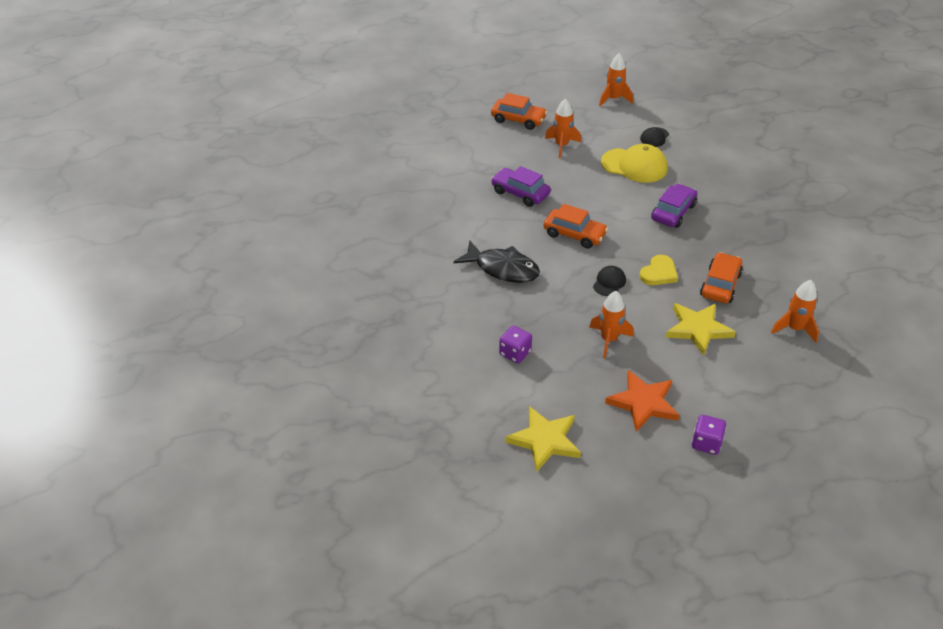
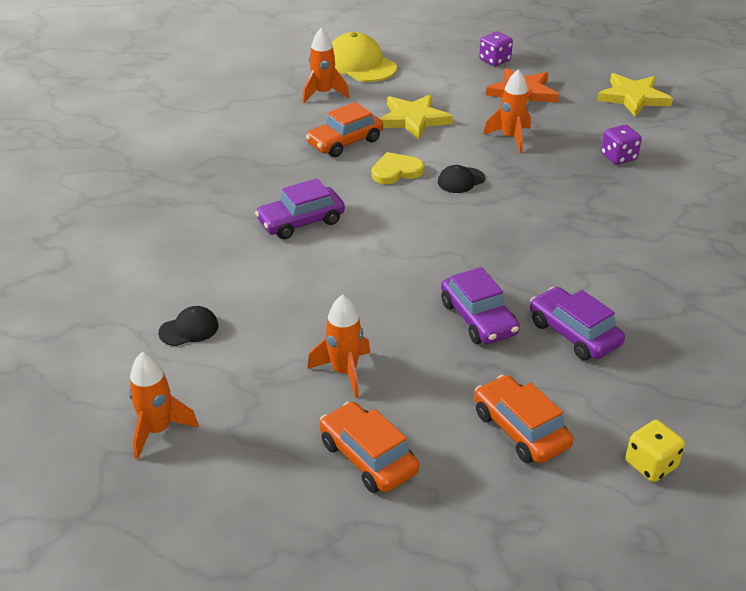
camera: 150 degrees left, 5 degrees down
(395, 157) = (651, 465): none -> yellow dice
(464, 203) = (574, 333): none -> purple car
(503, 269) = (576, 233): black fish -> none
(574, 234) = (452, 240): orange car -> orange car (520, 429)
(634, 165) = (274, 297): yellow cap -> yellow cap (360, 64)

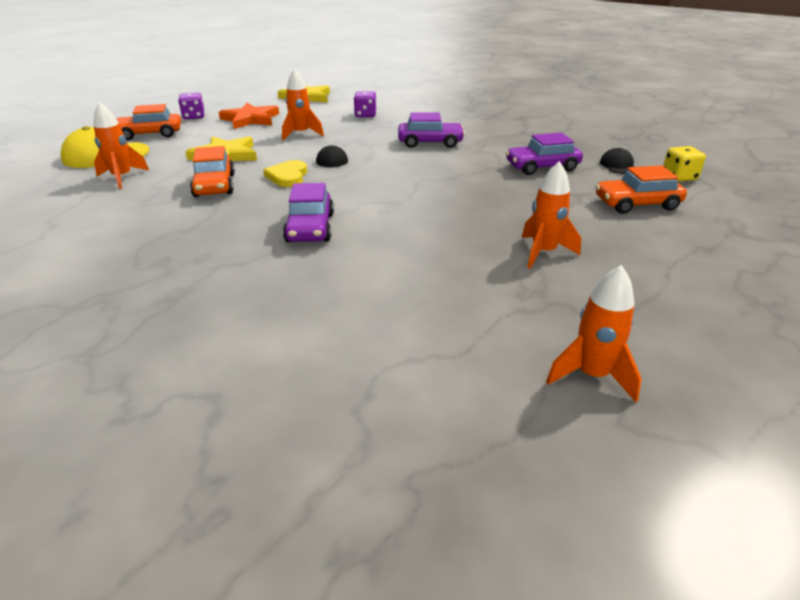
camera: 65 degrees left, 5 degrees down
(189, 329) = (428, 322): black cap -> black cap (618, 165)
(368, 457) = (657, 265): orange car -> orange car (150, 134)
(478, 318) = (506, 190): purple car -> purple car (430, 142)

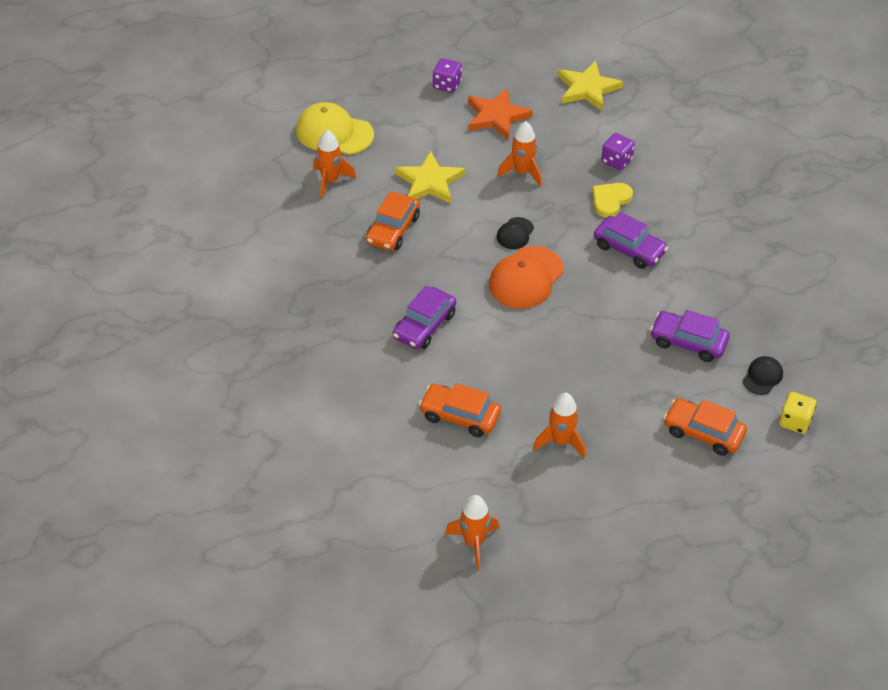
camera: 35 degrees right, 15 degrees up
(150, 134) = (388, 106): orange car -> orange car (460, 416)
(288, 176) = (458, 244): yellow heart -> yellow heart (610, 200)
(371, 175) = (526, 278): none -> orange cap

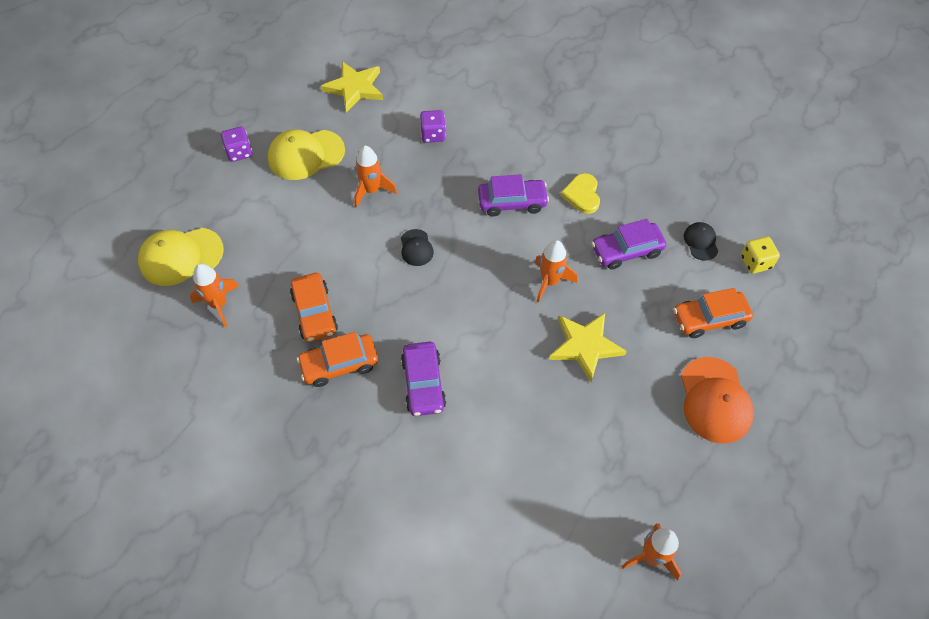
camera: 40 degrees left, 10 degrees up
(429, 182) = (305, 248): yellow star -> yellow star (585, 346)
(460, 416) = (529, 446): orange car -> orange car (339, 364)
(496, 116) = (306, 155): orange star -> yellow cap
(526, 278) = (461, 281): orange cap -> orange cap (715, 400)
(561, 442) = (624, 407): orange rocket -> orange rocket (550, 282)
(610, 200) = (460, 170): yellow heart -> yellow heart (582, 195)

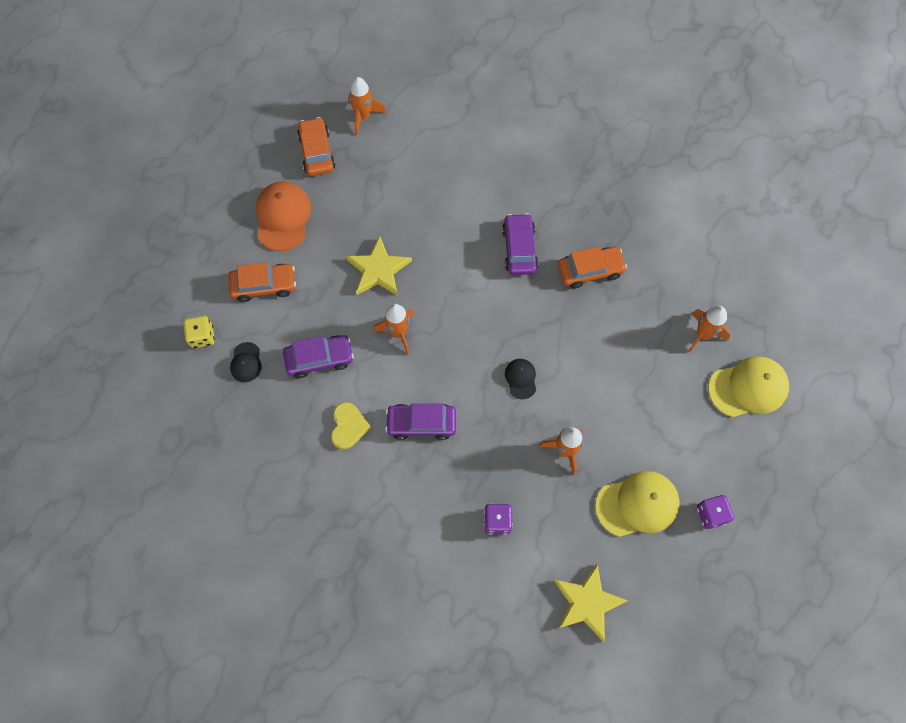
camera: 175 degrees left, 10 degrees up
(315, 313) = (614, 319): orange car -> orange car (317, 152)

